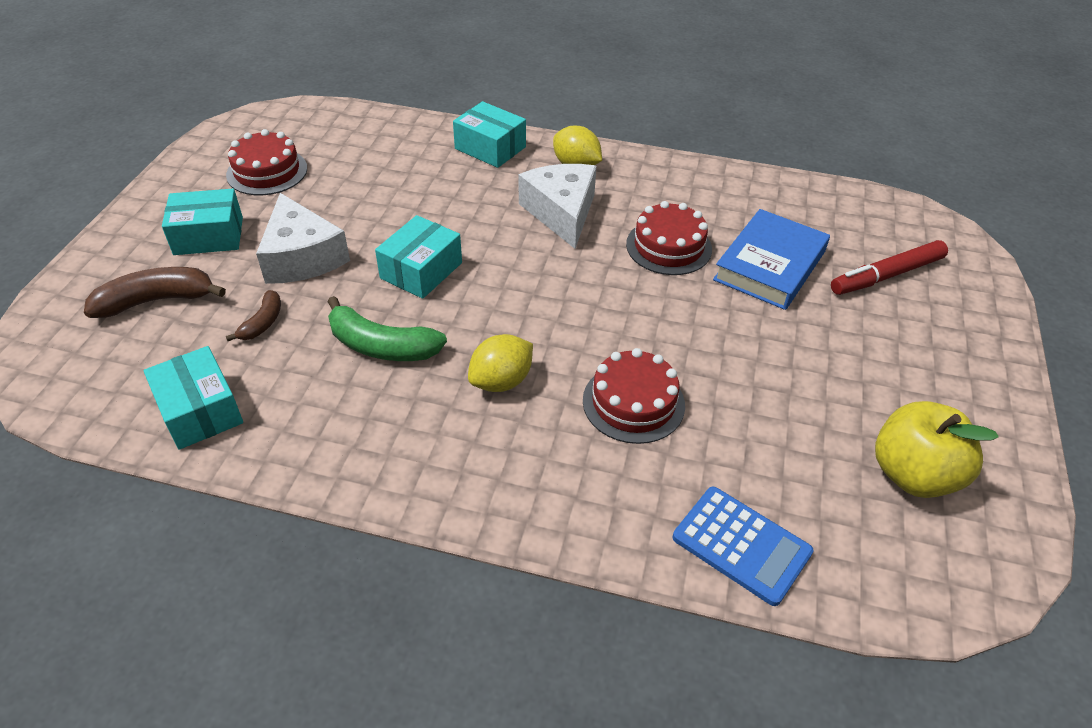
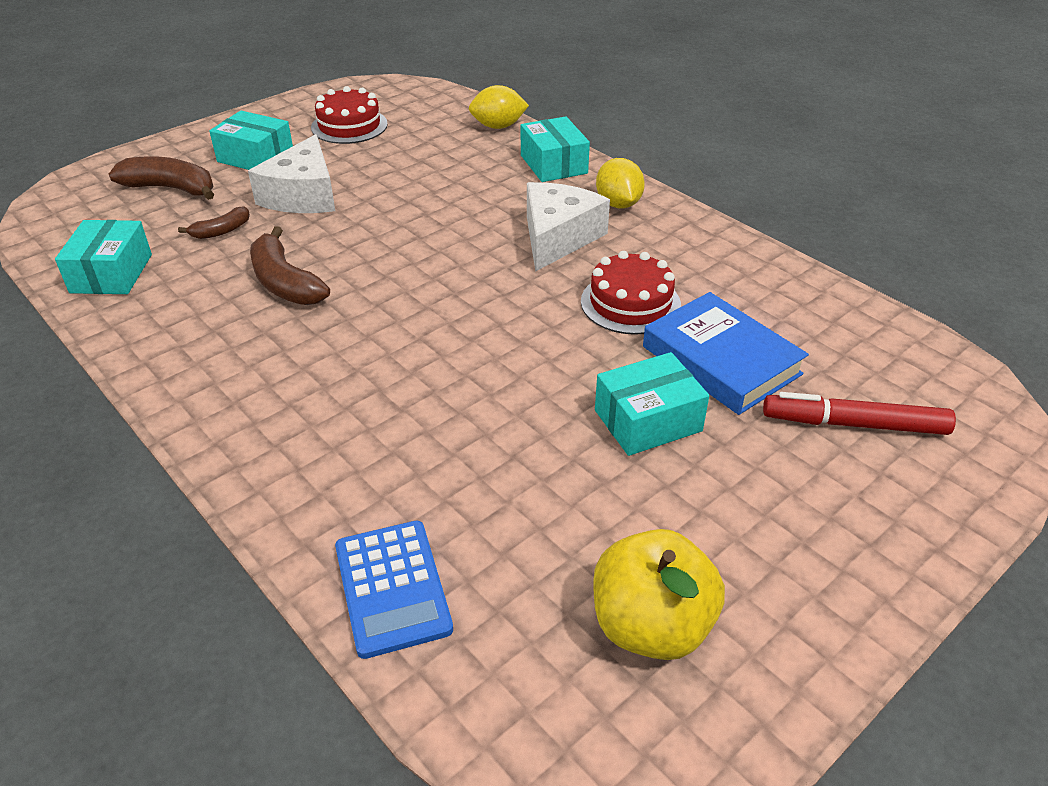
camera: 35 degrees right, 5 degrees down
(382, 346) = (285, 282): green banana -> brown banana
(421, 270) = (381, 239): turquoise box -> turquoise box (648, 420)
(501, 381) = (345, 349): yellow lemon -> yellow lemon (498, 126)
(633, 402) = (437, 418): red cake -> none
(769, 265) = (721, 360): blue book -> blue book turned 75 degrees clockwise

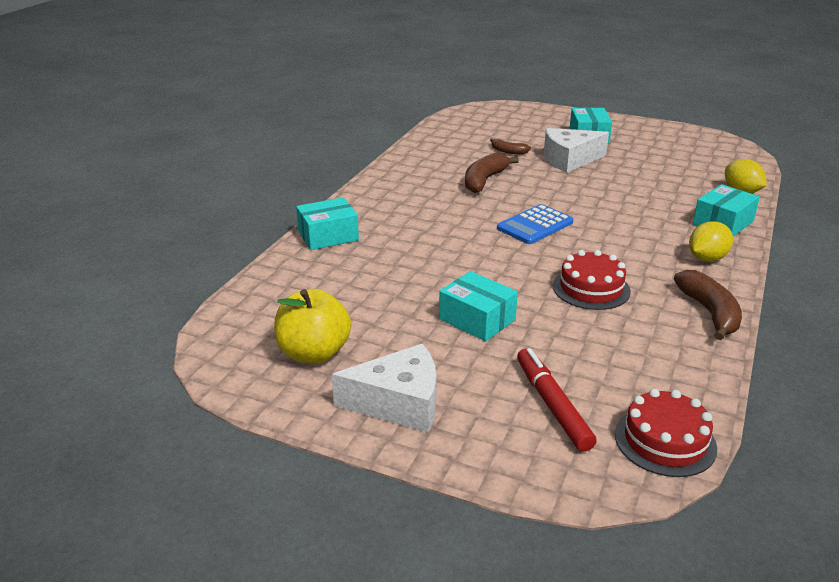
camera: 65 degrees right, 10 degrees down
(111, 273) = (443, 140): turquoise box -> turquoise box (328, 236)
(171, 188) = (529, 128): brown banana -> brown banana (709, 312)
(349, 126) = (663, 148): red cake -> red cake (665, 441)
(392, 588) = (292, 273): blue calculator -> blue calculator (535, 225)
(558, 237) = (633, 246): white cheese -> white cheese (399, 403)
(721, 360) = (566, 336): blue book -> none

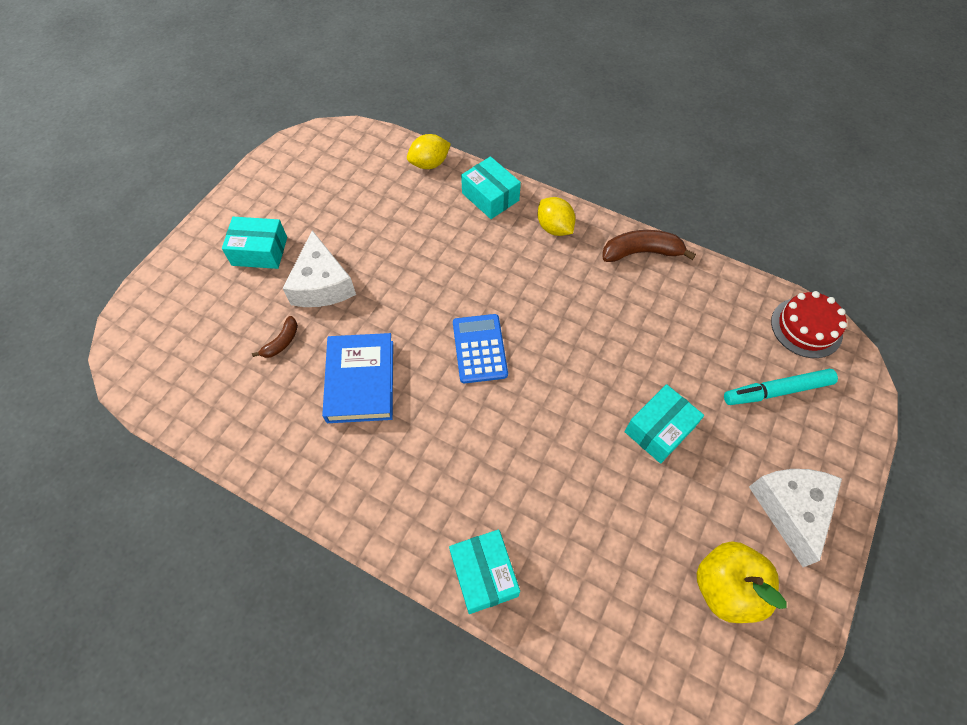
camera: 85 degrees left, 30 degrees up
(484, 180) = (361, 381): brown banana -> blue book
(535, 225) = (479, 348): blue calculator -> blue calculator turned 150 degrees counterclockwise
(552, 405) = (777, 391): red marker -> turquoise marker
(591, 288) = (604, 326): red cake -> none

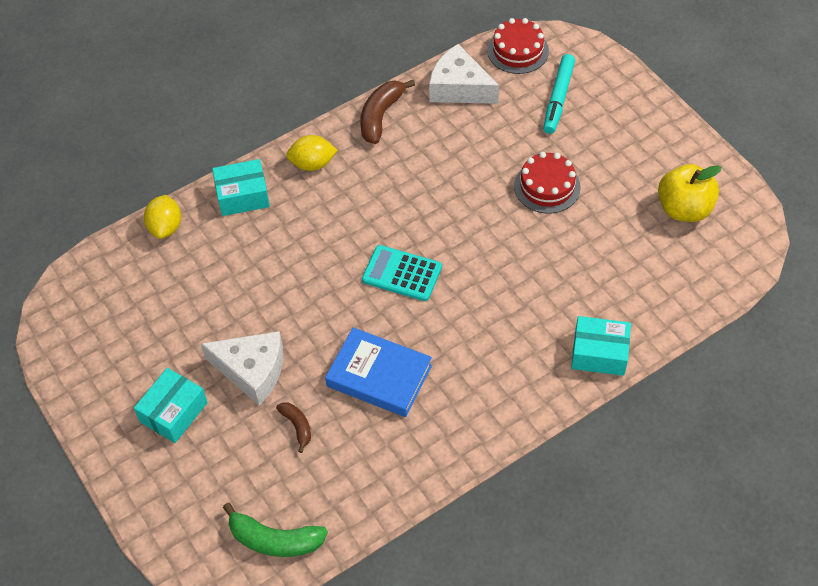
camera: 60 degrees left, 5 degrees down
(165, 377) = (275, 540): none -> green banana
(479, 348) = (402, 273): blue calculator -> turquoise calculator
(659, 429) = (547, 186): turquoise box -> red cake
(791, 509) = (650, 141): white cheese -> white cheese (459, 87)

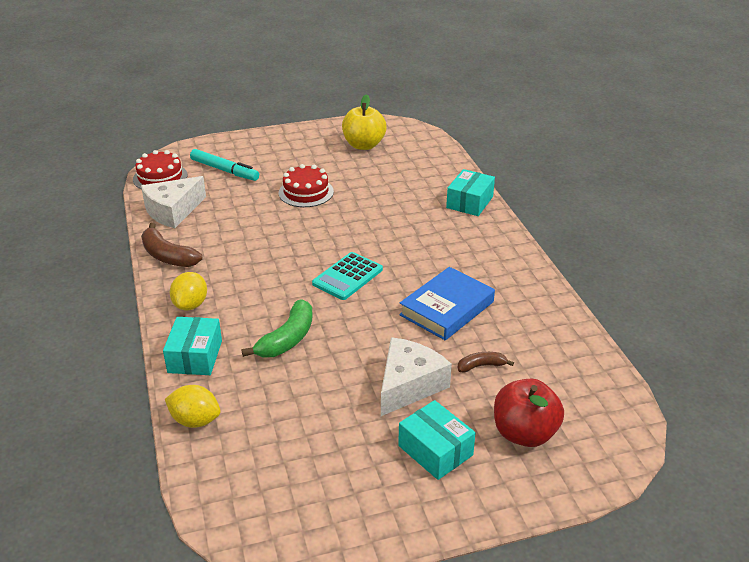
camera: 75 degrees left, 20 degrees down
(213, 480) = (524, 433): none -> red apple
(275, 540) = (597, 401): green banana -> green banana (287, 339)

